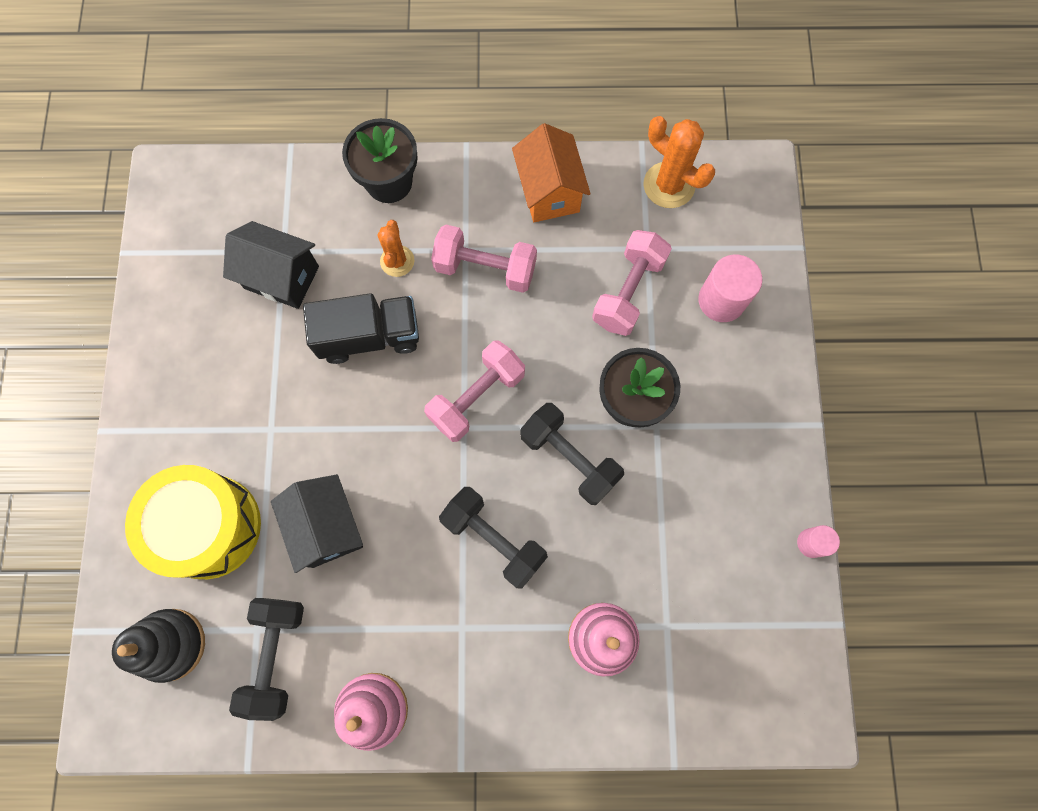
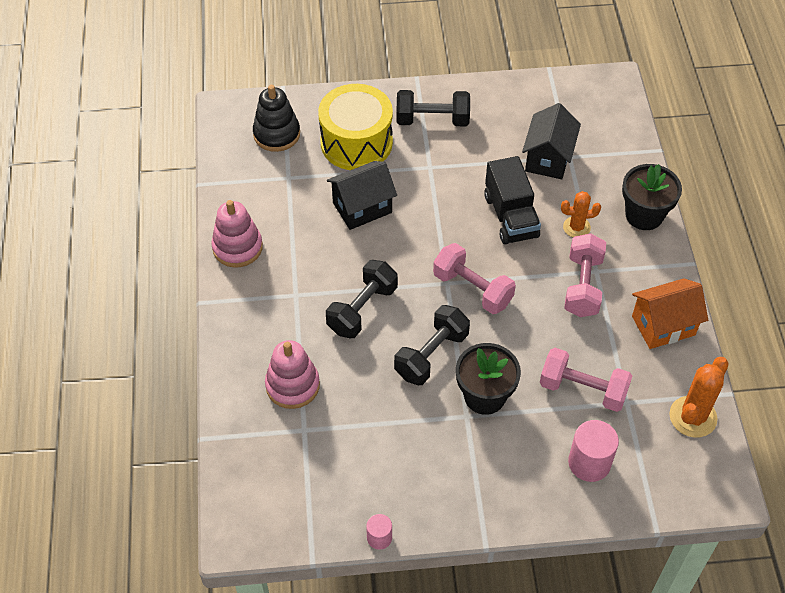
camera: 85 degrees right, 20 degrees down
(276, 655) = (272, 190): black dumbbell -> black dumbbell (432, 120)

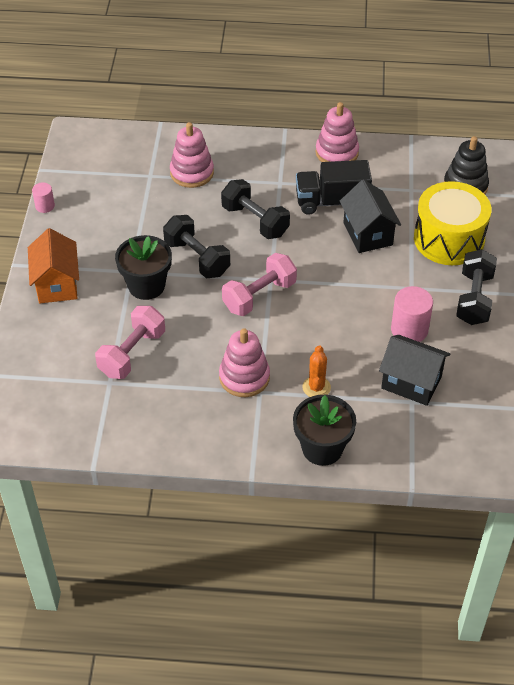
camera: 100 degrees right, 5 degrees down
(511, 216) = (339, 338): black truck -> black truck (331, 202)
(583, 286) = (244, 377): pink dumbbell -> pink stacking toy
(589, 463) = (60, 342): pink cylinder -> pink cylinder (409, 330)
(663, 325) = (183, 430): orange house -> orange house (57, 284)
(693, 417) = (79, 428): orange cactus -> none

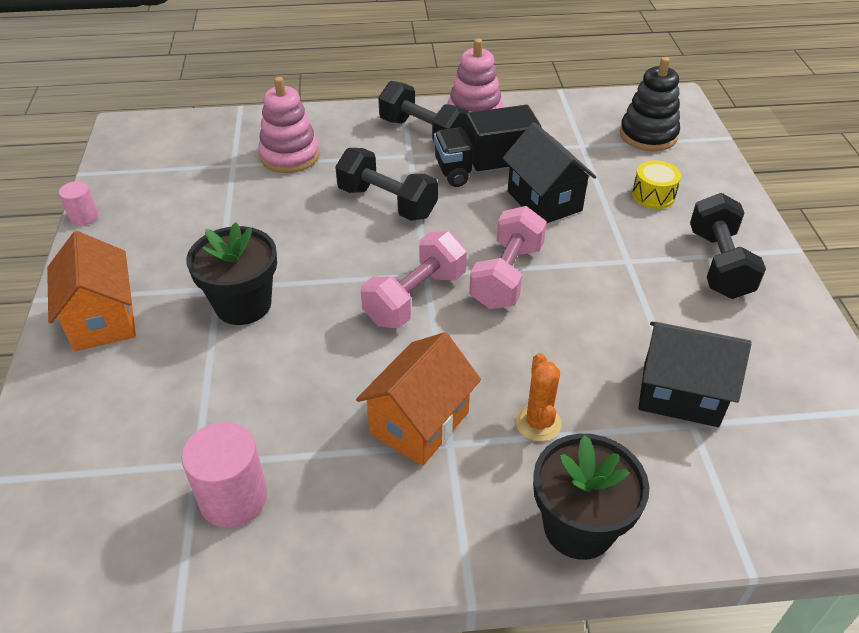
camera: 10 degrees left, 5 degrees down
(132, 353) = (230, 409): pink dumbbell -> pink dumbbell (506, 276)
(197, 258) = (314, 258): black dumbbell -> black dumbbell (423, 133)
(244, 377) = (419, 423): pink stacking toy -> orange house
(409, 330) = (647, 317): pink cylinder -> pink cylinder (233, 498)
(449, 239) = (653, 195): yellow drum -> yellow drum, size x0.44

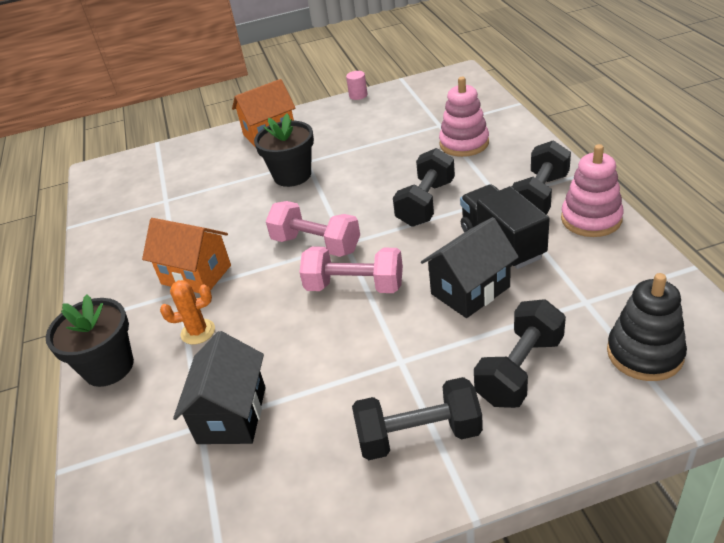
camera: 85 degrees right, 5 degrees down
(233, 498) = (142, 219): pink cylinder -> none
(653, 195) = (520, 370): yellow drum -> black dumbbell

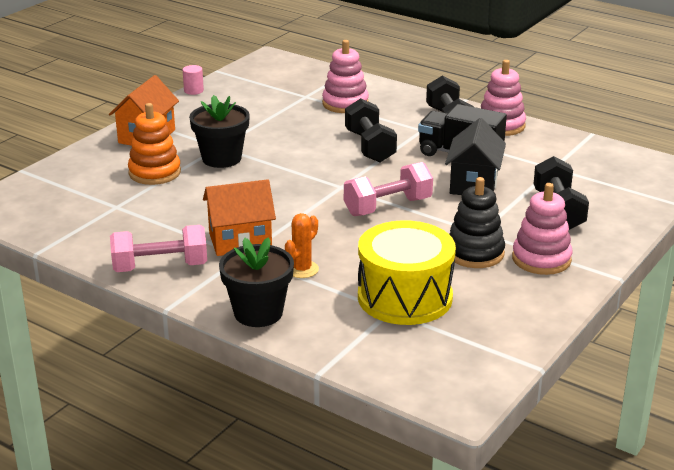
camera: 45 degrees left, 10 degrees down
(230, 174) = (154, 173): none -> orange stacking toy
(232, 415) = (404, 297): black house -> yellow drum
(316, 244) = (318, 194): pink dumbbell -> pink dumbbell (160, 267)
(418, 435) = (541, 259): black dumbbell -> pink stacking toy
(644, 353) = (616, 180): black stacking toy -> black stacking toy (475, 253)

